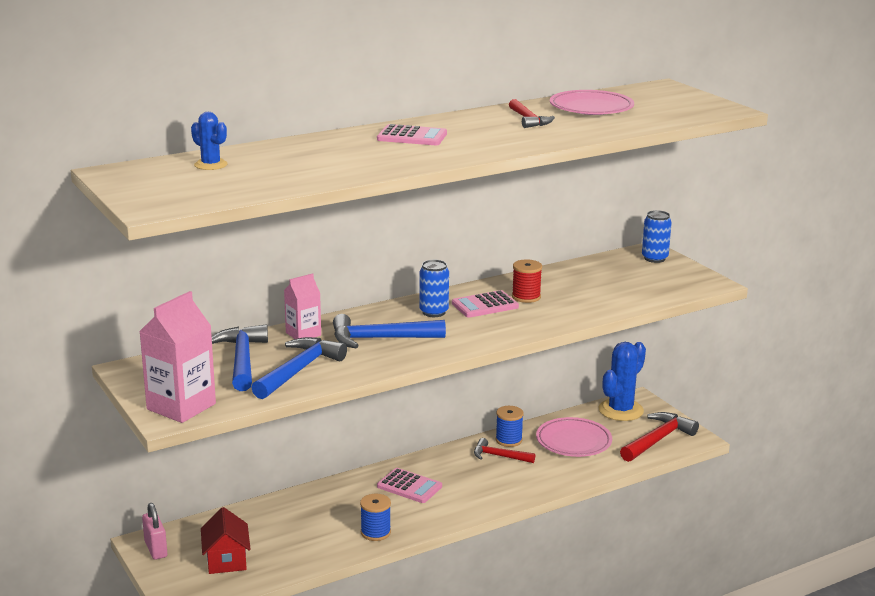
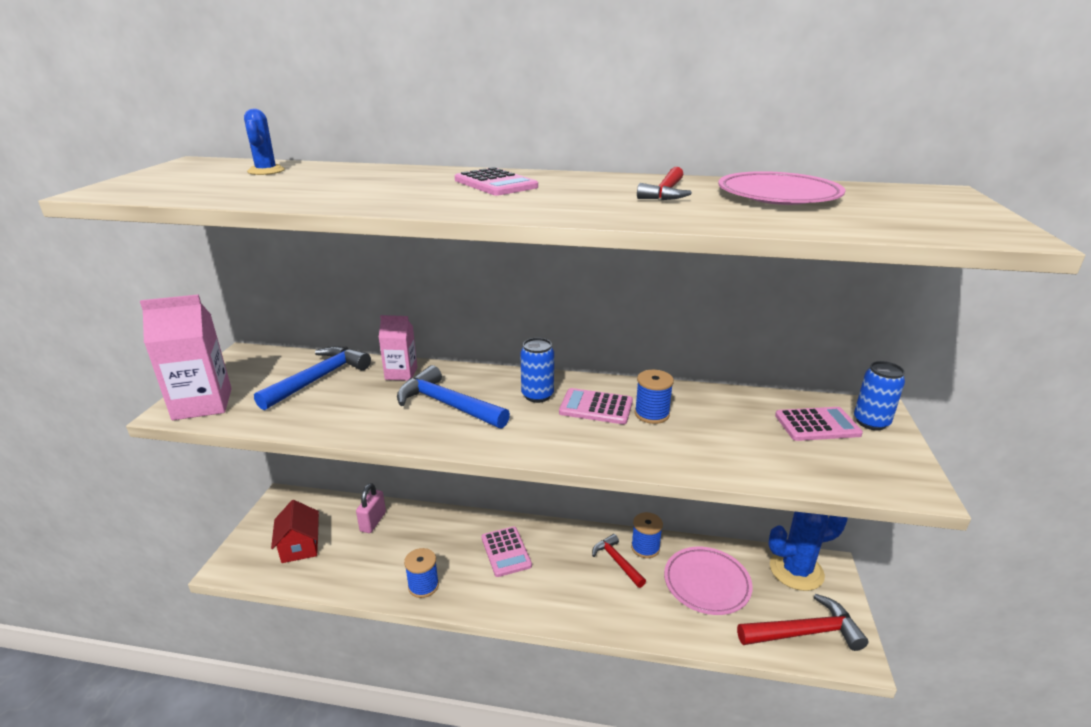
camera: 40 degrees right, 5 degrees up
(156, 549) = (279, 508): pink padlock -> pink padlock (373, 522)
(226, 560) = (300, 546): red house -> red house turned 45 degrees counterclockwise
(299, 370) = (334, 408): blue hammer -> none
(526, 297) = (652, 414): red spool -> blue spool
(628, 270) = (817, 425): none -> pink calculator

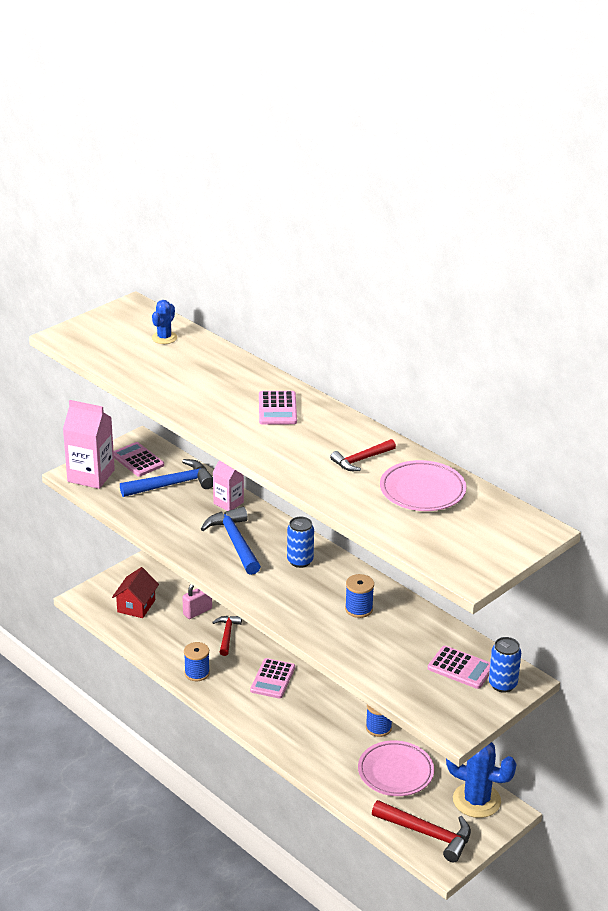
camera: 35 degrees right, 5 degrees up
(596, 407) = (328, 587): pink calculator -> pink calculator (137, 460)
(617, 561) = (346, 725): red hammer -> red hammer (227, 635)

